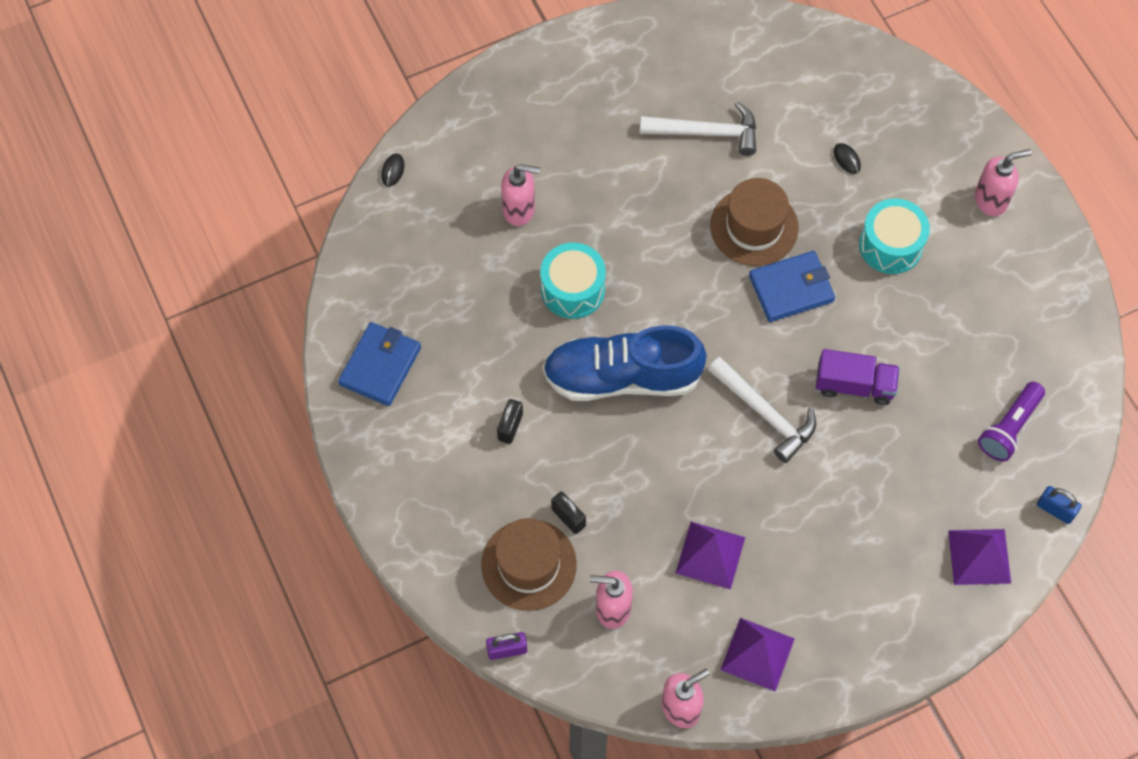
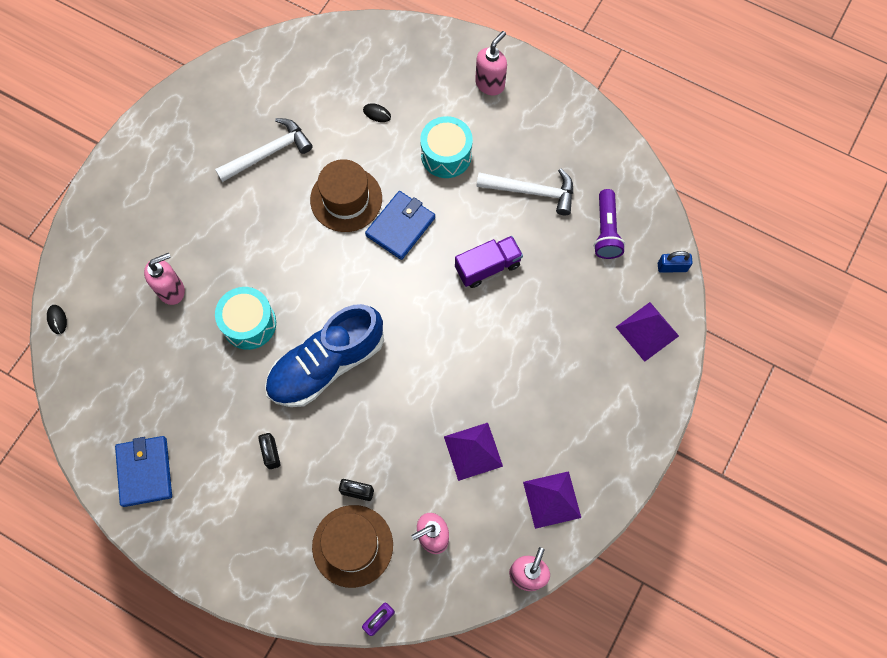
camera: 35 degrees left, 5 degrees up
(765, 413) = (442, 325): white hammer -> white hammer (531, 191)

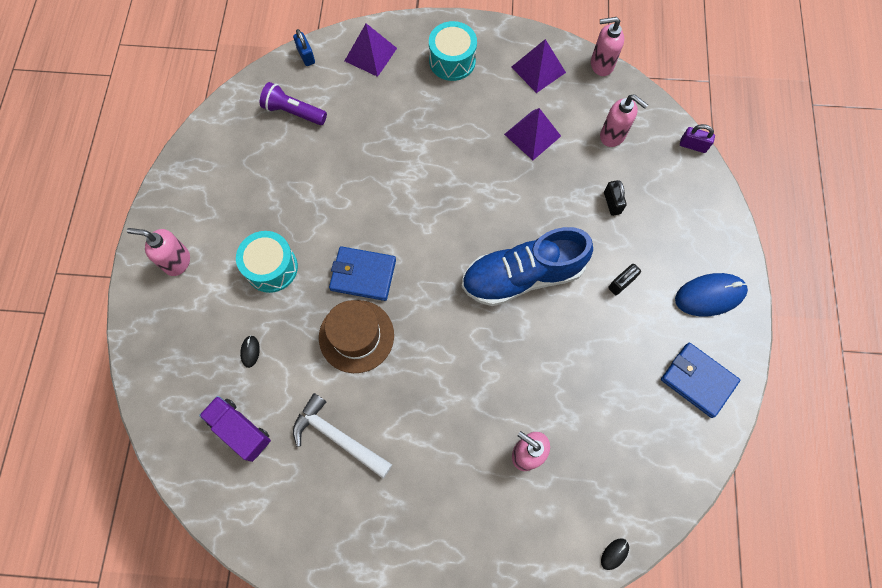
camera: 115 degrees left, 0 degrees up
(145, 471) = (698, 380): blue wallet -> blue wallet turned 75 degrees clockwise
(213, 533) = (709, 295): none -> blue mouse
(249, 323) = (521, 361): turquoise drum -> turquoise drum (452, 61)
(327, 364) = (522, 276): blue shoe -> blue shoe turned 135 degrees clockwise
(352, 546) = (654, 187): brown hat -> none
(488, 267) = (369, 187): purple truck -> purple truck (240, 430)
(531, 191) = (279, 182): white hammer -> none
(606, 231) = (293, 112): purple flashlight -> purple flashlight turned 135 degrees counterclockwise

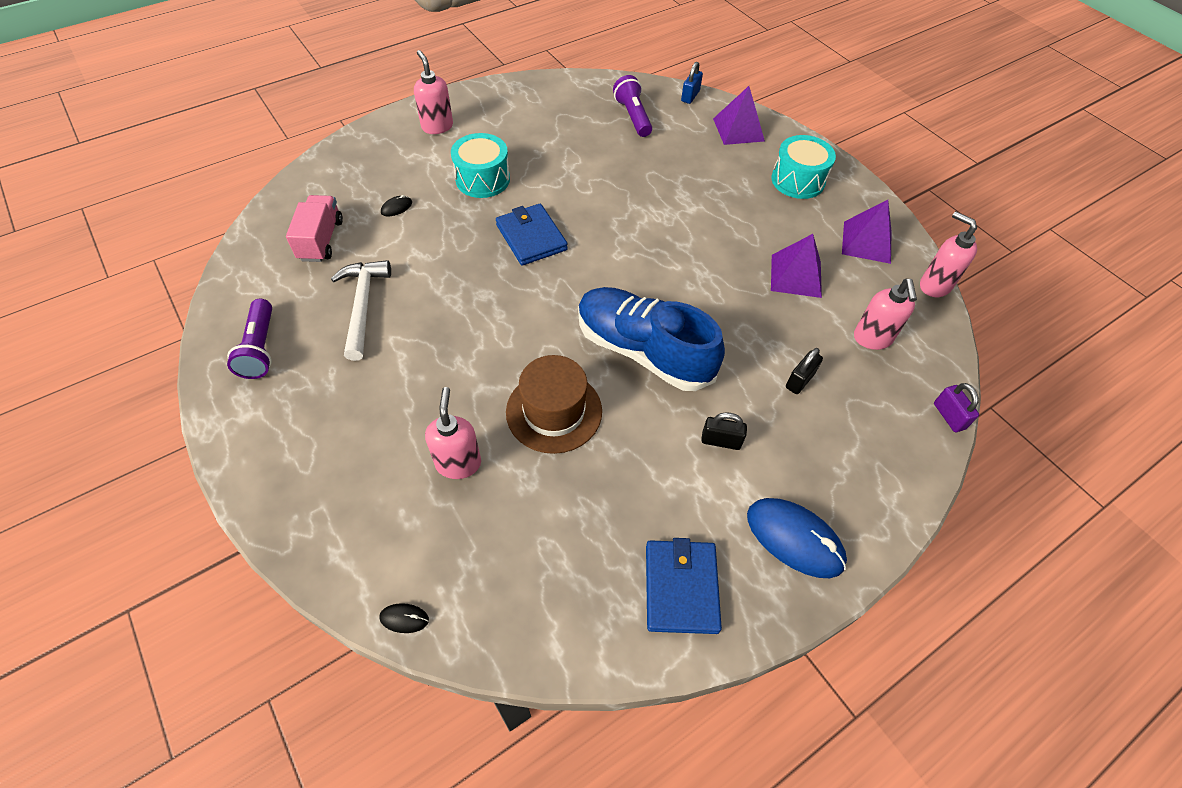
camera: 50 degrees right, 15 degrees down
(240, 430) = (321, 240): purple truck -> pink truck
(323, 536) = (260, 348): none -> purple flashlight
(356, 336) = (469, 265): brown hat -> brown hat (554, 411)

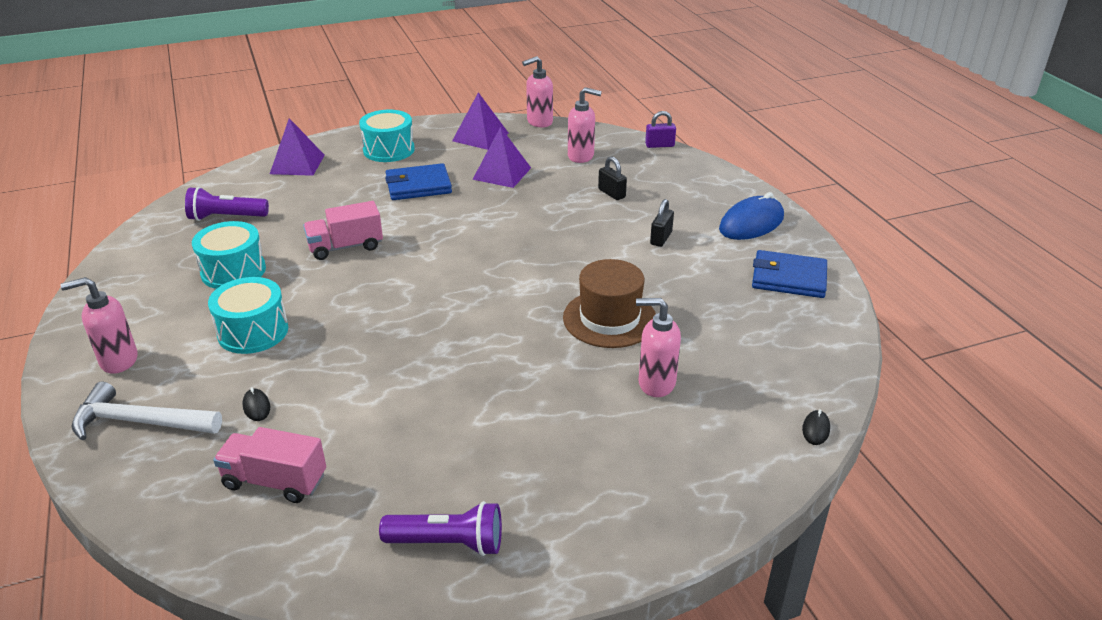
camera: 75 degrees left, 20 degrees down
(362, 306) = (416, 444): white hammer -> white hammer (140, 422)
(531, 237) = (373, 306): blue wallet -> blue wallet (418, 186)
(558, 144) = (233, 271): none -> turquoise drum
(614, 197) = (345, 247): none -> pink truck
(643, 351) = (556, 260): blue shoe -> none
(690, 96) = (223, 180): blue padlock -> none

